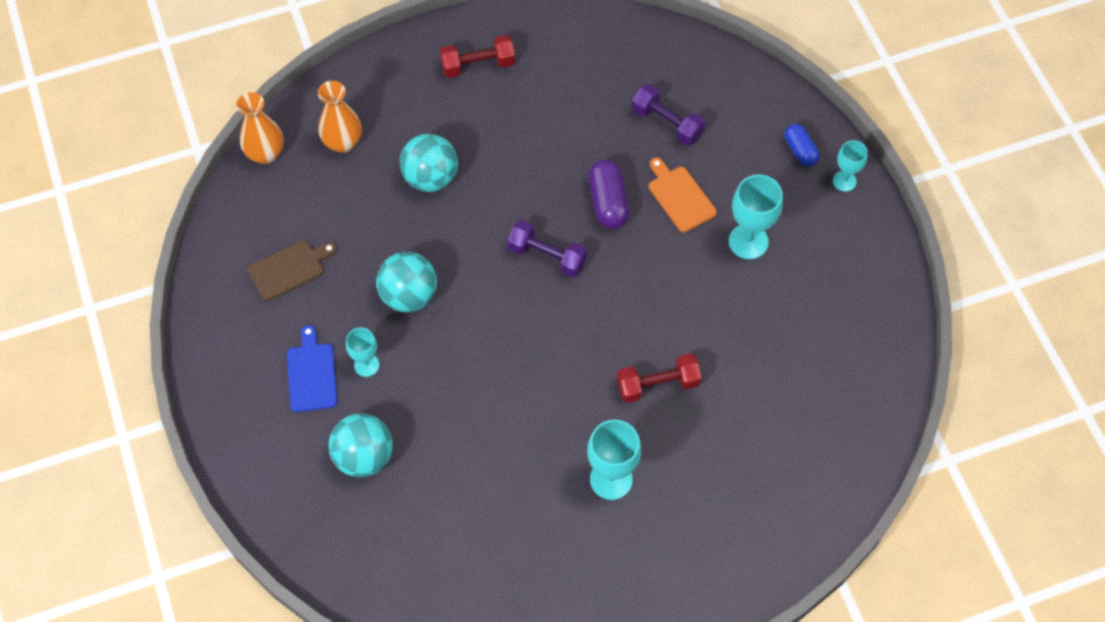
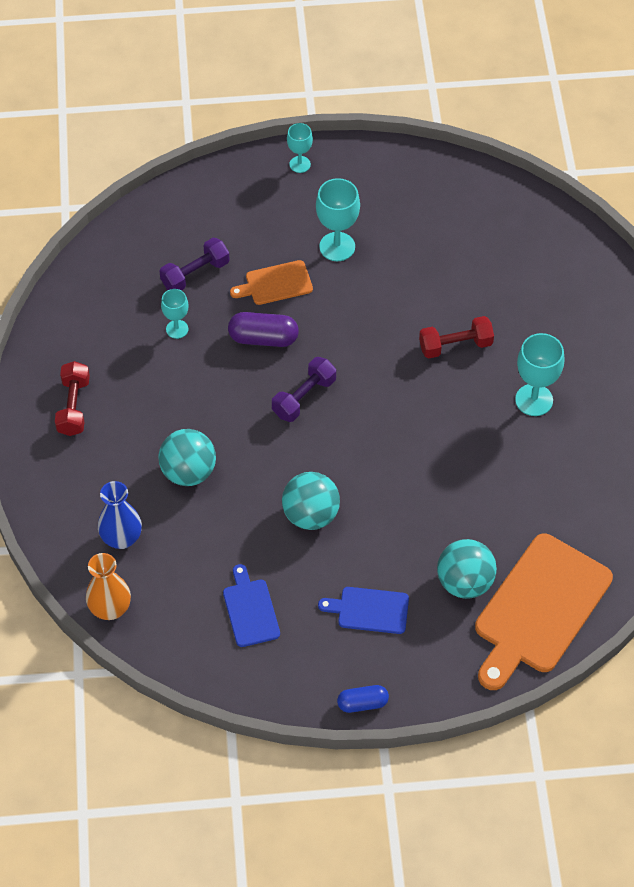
camera: 75 degrees left, 5 degrees down
(289, 269) = (250, 610): brown cutting board -> blue cutting board
(343, 142) = (121, 538): orange vase -> blue vase
(348, 537) = (539, 608): none -> orange cutting board
(366, 365) = (373, 563): turquoise goblet -> turquoise goblet (177, 329)
(657, 385) = (455, 345): red dumbbell -> red dumbbell turned 75 degrees clockwise
(800, 150) = (258, 186): blue capsule -> blue capsule (362, 703)

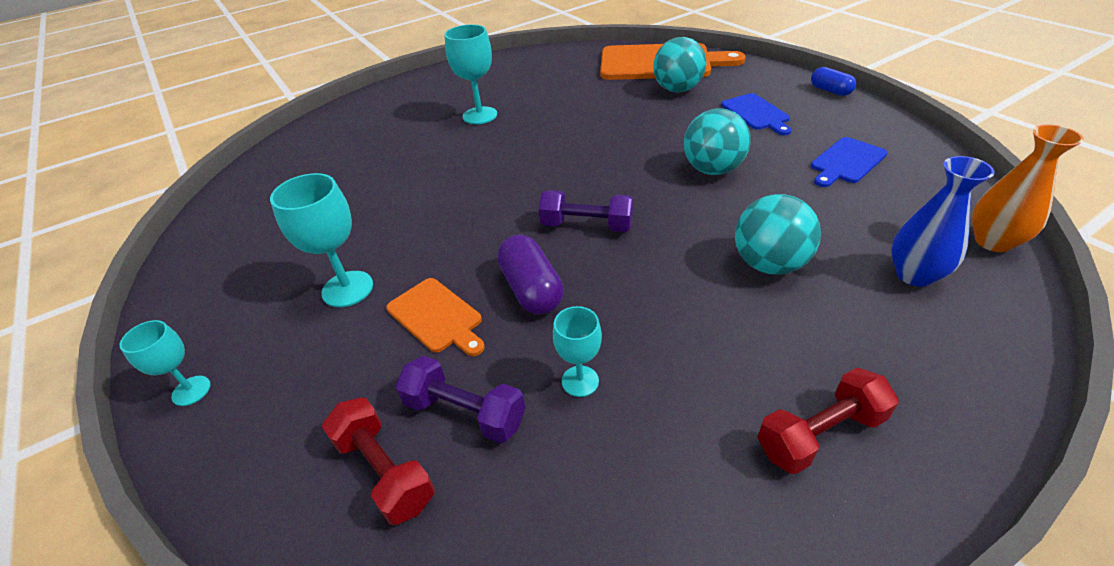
camera: 115 degrees left, 15 degrees down
(455, 345) = (448, 166): red dumbbell -> red dumbbell (385, 471)

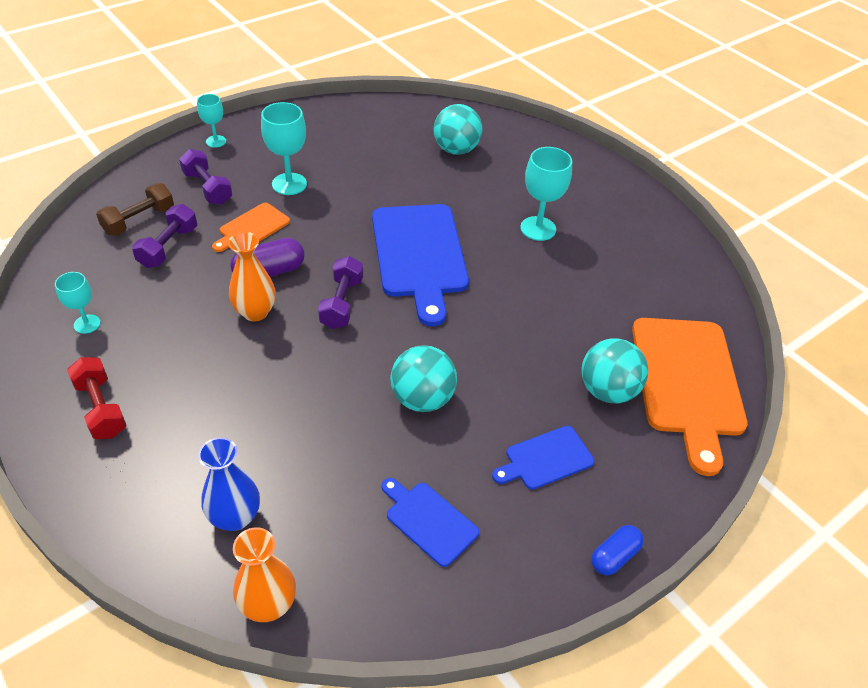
camera: 80 degrees right, 5 degrees up
(323, 382) = (208, 188): none -> purple dumbbell
(385, 471) = (139, 220): red dumbbell -> brown dumbbell
(510, 178) = (419, 255): none -> blue cutting board
(580, 381) = (177, 296): turquoise goblet -> turquoise goblet (87, 324)
(606, 294) = (255, 312): none -> orange vase
(769, 264) = (270, 415): turquoise ball -> turquoise ball (456, 150)

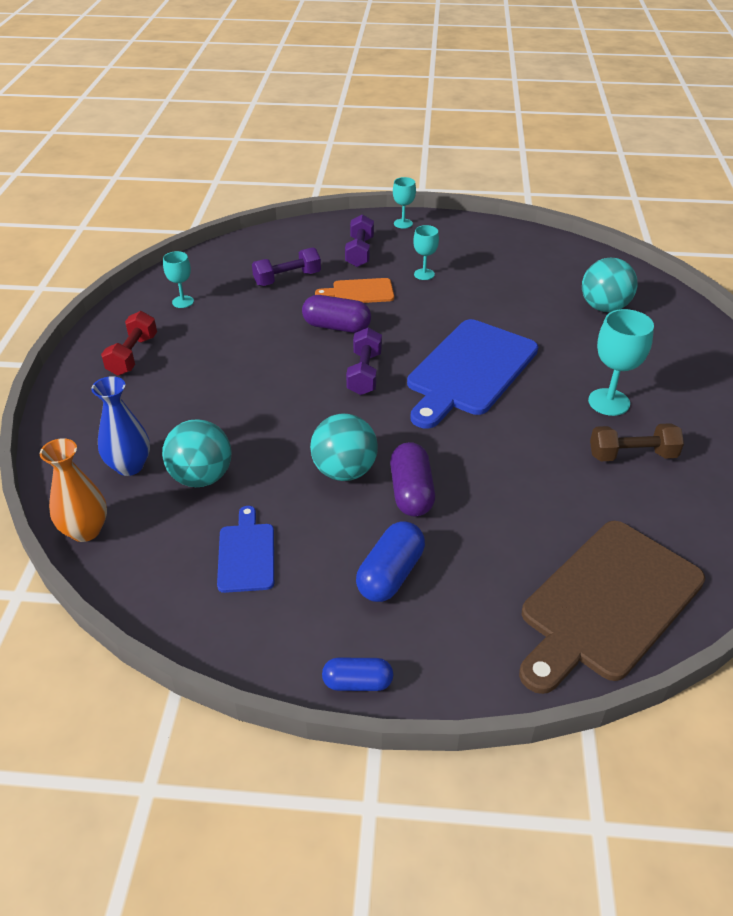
camera: 45 degrees right, 5 degrees down
(139, 220) = (288, 254): brown dumbbell -> brown dumbbell (632, 455)
(255, 312) = (295, 348): orange vase -> none
(289, 184) = (424, 274): turquoise goblet -> turquoise goblet, size x0.61
(341, 303) = (364, 373): purple dumbbell -> purple dumbbell turned 45 degrees counterclockwise
(488, 384) = (411, 492): none -> purple capsule
(545, 459) = (390, 574): blue cutting board -> blue capsule
(607, 390) = (514, 560): turquoise ball -> turquoise ball (201, 477)
(687, 382) = (607, 602): orange cutting board -> brown cutting board

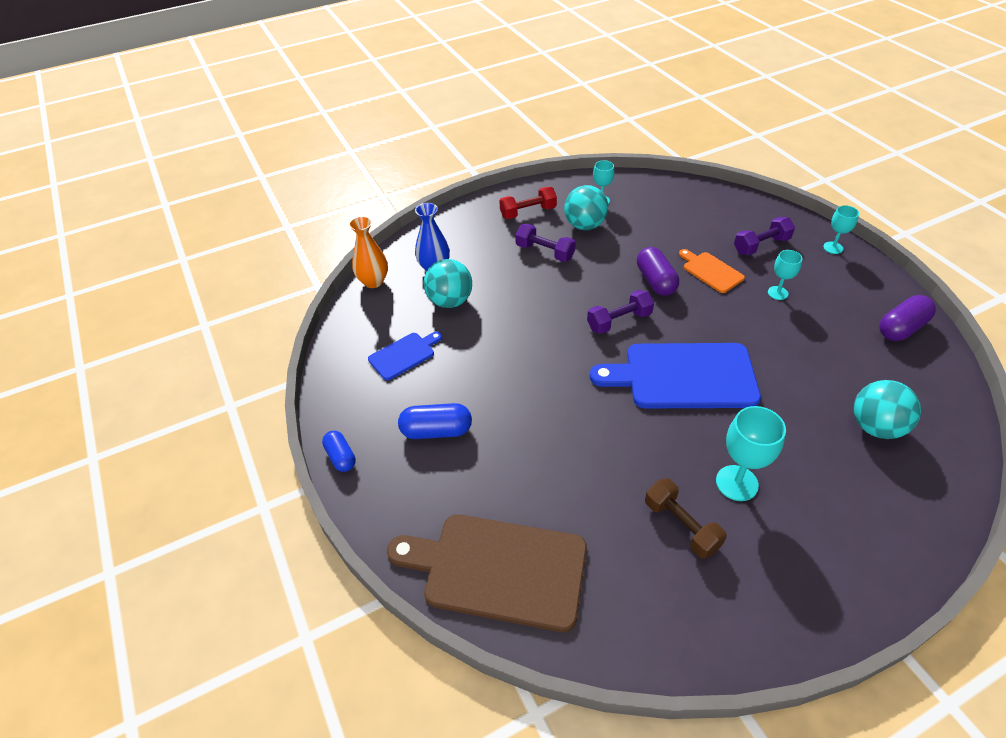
camera: 60 degrees right, 5 degrees up
(287, 279) = (682, 229): purple dumbbell -> purple dumbbell (545, 252)
(344, 471) = (510, 361): turquoise ball -> turquoise ball (584, 225)
(411, 492) = (519, 405): purple capsule -> purple capsule (901, 328)

